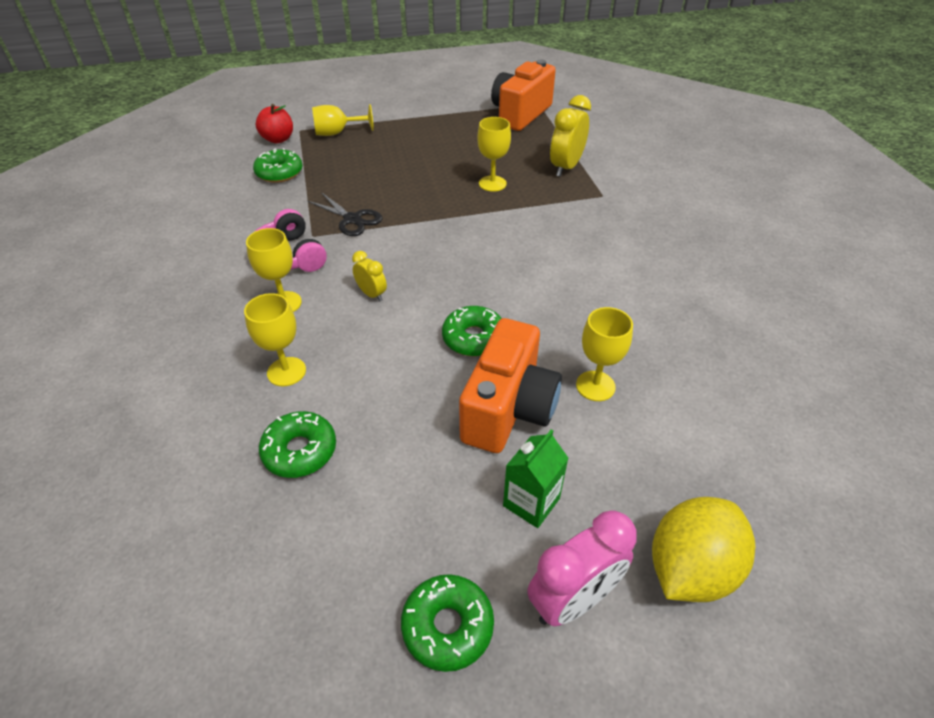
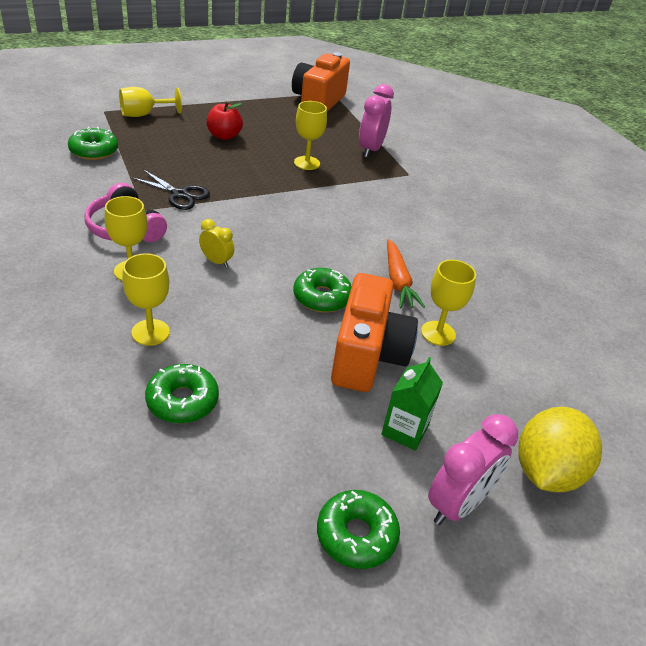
camera: 15 degrees left, 5 degrees down
(278, 139) = (84, 119): red apple -> red apple (224, 136)
(563, 321) = (398, 281): none -> orange carrot
(565, 167) = (370, 149): yellow clock -> pink clock

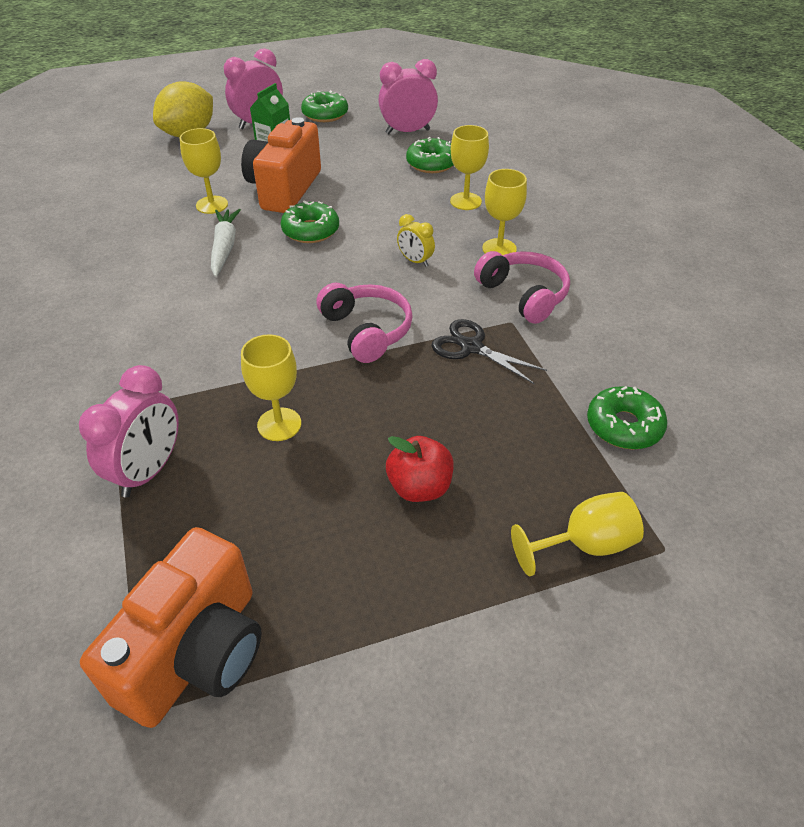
camera: 170 degrees left, 5 degrees up
(211, 481) = (407, 131): none -> pink clock
(258, 208) = (367, 330): none -> pink headphones
(398, 281) = (225, 247): orange carrot -> white carrot

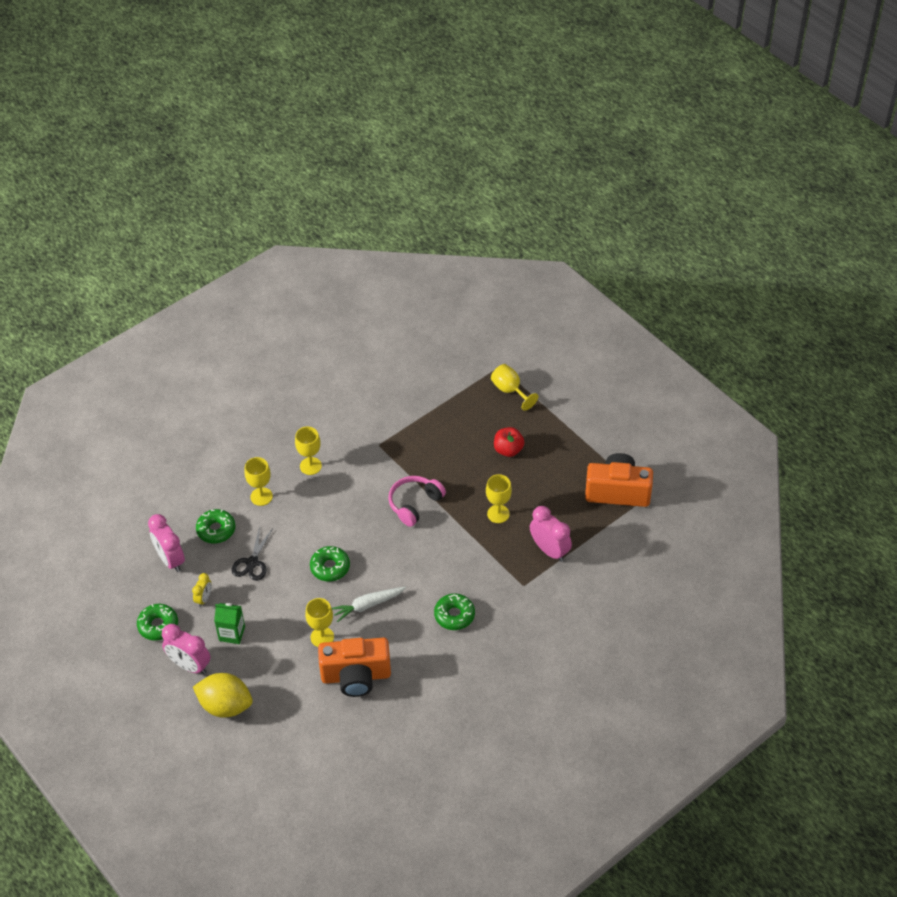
camera: 110 degrees left, 5 degrees up
(149, 471) = (549, 550): pink clock -> pink clock turned 45 degrees clockwise
(284, 189) = (285, 603): orange camera -> orange camera (356, 676)
(415, 261) = (341, 502): yellow clock -> yellow clock (204, 599)
(471, 347) = (407, 456): black scissors -> black scissors (252, 563)
(524, 295) = (352, 444): pink headphones -> none
(624, 426) = (436, 388): green donut -> green donut (454, 615)

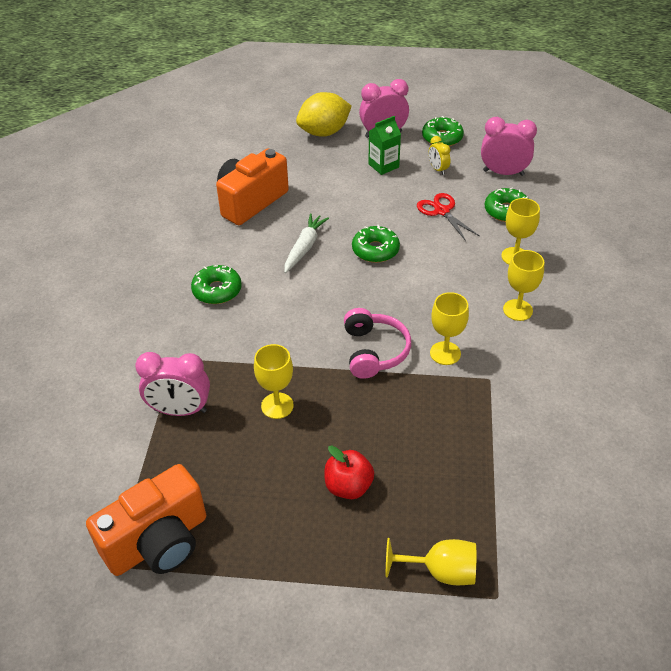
camera: 135 degrees right, 5 degrees down
(252, 563) = (441, 211): black scissors -> red scissors
(322, 637) = (312, 206): yellow goblet -> yellow goblet (445, 353)

